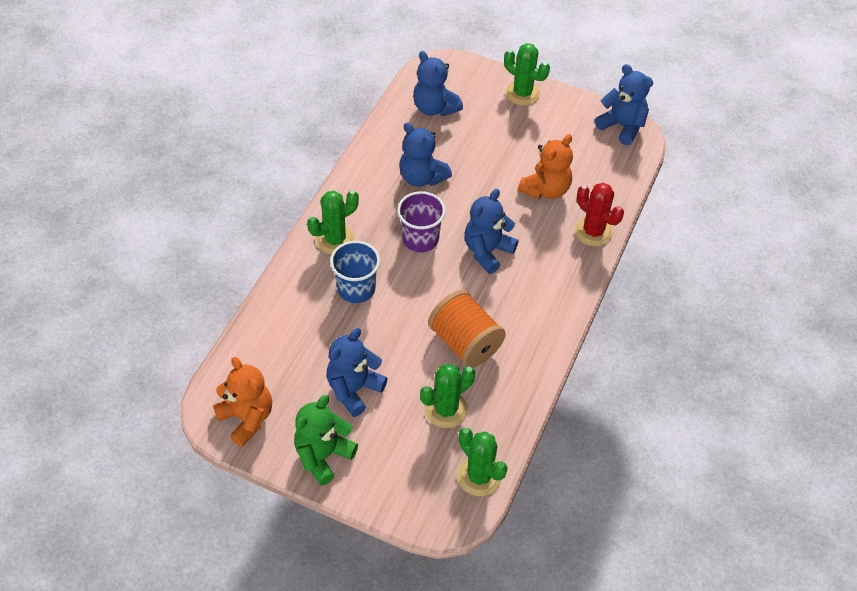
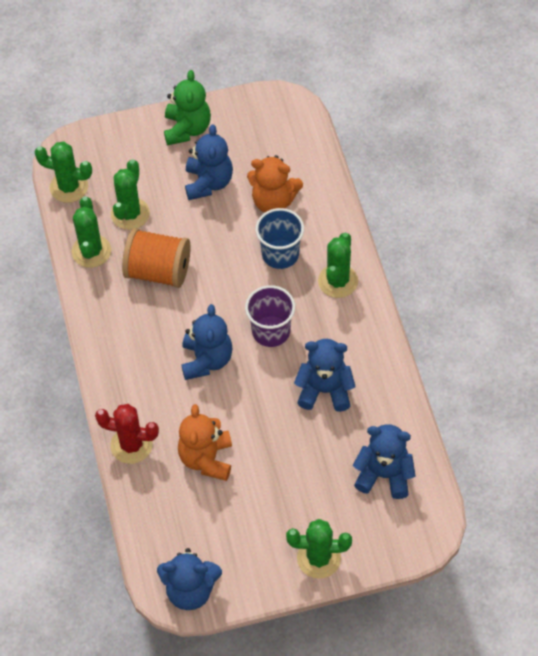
camera: 145 degrees right, 5 degrees up
(247, 418) = (262, 115): orange teddy bear -> orange teddy bear (273, 201)
(507, 399) = (91, 251): none -> green cactus

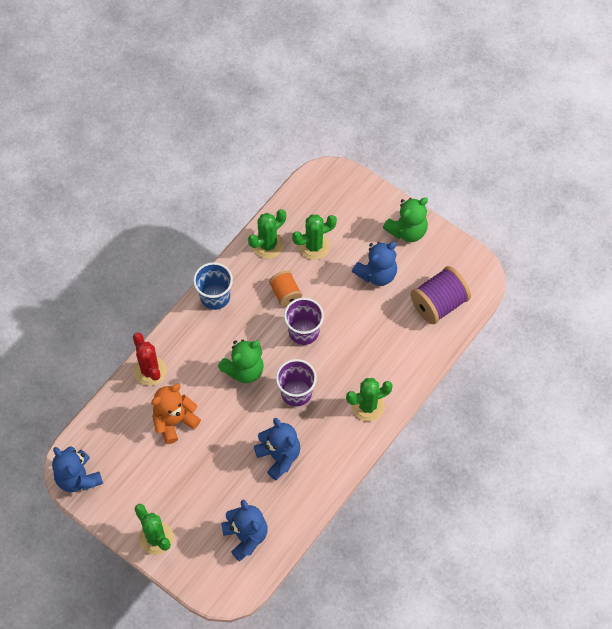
camera: 50 degrees right, 5 degrees up
(69, 187) = (303, 196): green cactus -> none
(158, 271) = (285, 294): orange spool -> orange spool, size x0.61
(206, 360) = (244, 370): blue teddy bear -> green teddy bear
(212, 282) = (303, 331): none -> purple cup
(273, 201) = (396, 323): orange teddy bear -> none
(280, 254) = (359, 356): blue cup -> blue cup (215, 296)
(285, 155) = (438, 304): none -> purple spool

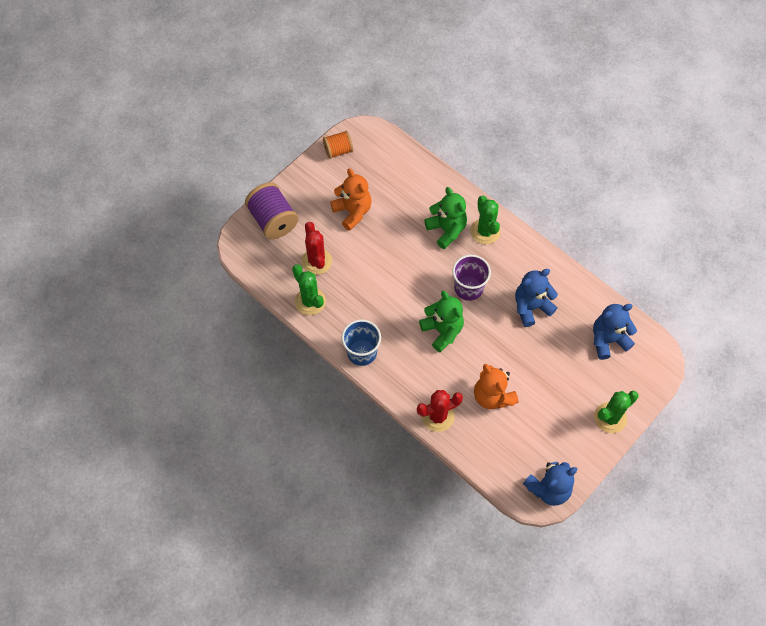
camera: 85 degrees left, 0 degrees up
(285, 294) = (365, 289): orange spool -> orange spool (338, 150)
(303, 331) = (406, 277): purple cup -> none
(314, 246) = (316, 261): green cactus -> red cactus
(376, 274) = (352, 212): blue teddy bear -> orange teddy bear
(407, 231) = (310, 183): green teddy bear -> green teddy bear (446, 230)
(438, 304) = (388, 166): purple spool -> purple spool (273, 220)

